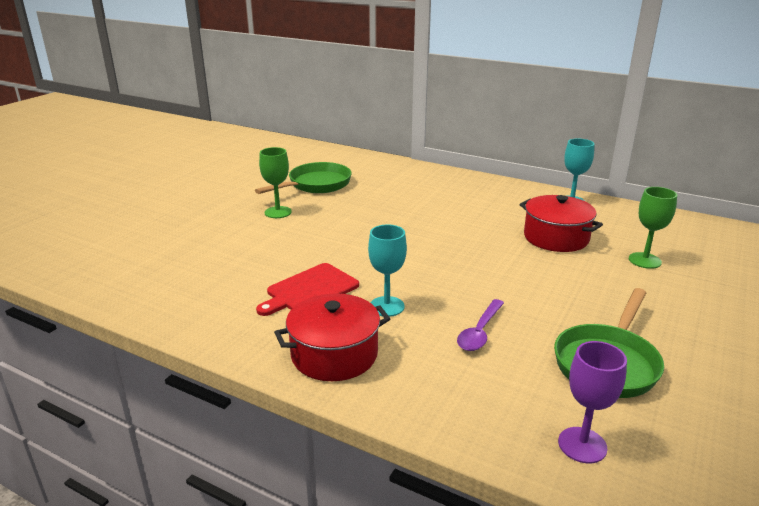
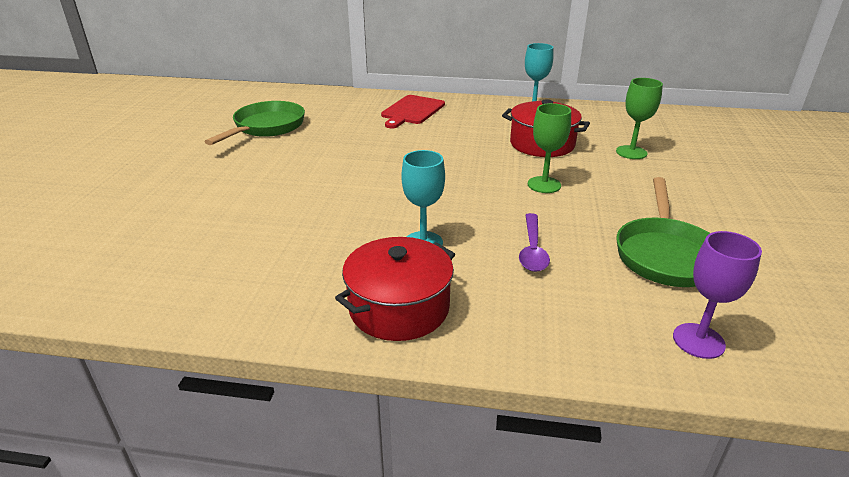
camera: 20 degrees left, 5 degrees up
(278, 212) = (239, 163): green goblet -> green goblet (544, 185)
(310, 290) = (328, 242): red cutting board -> red cutting board (412, 111)

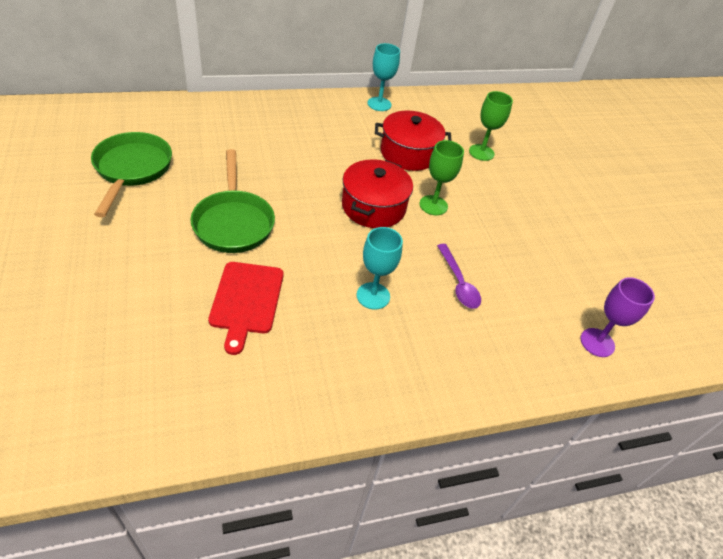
camera: 30 degrees left, 15 degrees up
(399, 308) = (392, 371): red pot -> red pot (373, 207)
(412, 111) = (270, 123): red cutting board -> red cutting board (246, 300)
(665, 254) = (548, 265): green pan -> green pan (233, 222)

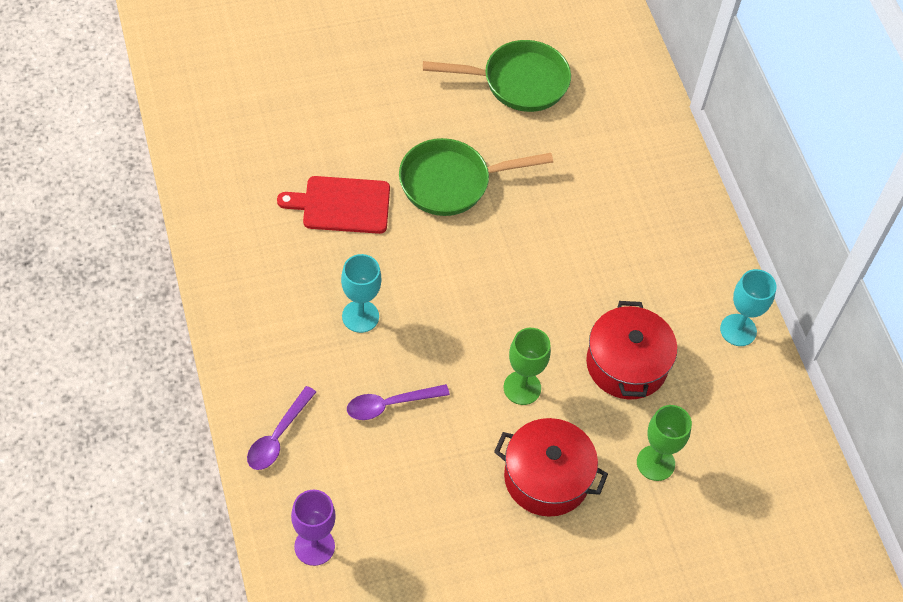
camera: 90 degrees right, 10 degrees up
(373, 207) = (505, 319): red pot -> red pot (546, 478)
(502, 365) = (278, 436): none -> purple spoon

